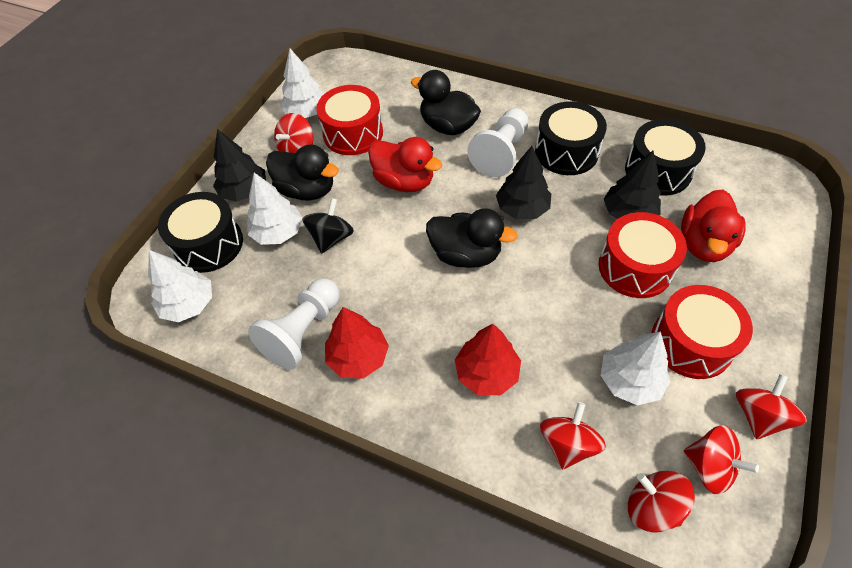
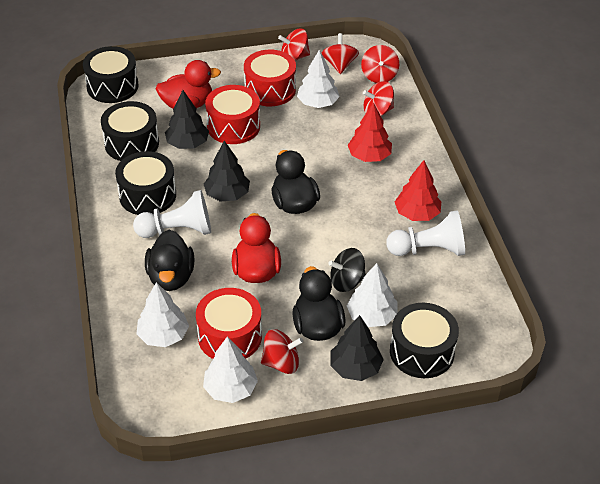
camera: 130 degrees left, 10 degrees down
(188, 304) = (474, 324): white tree -> white tree (163, 335)
(778, 194) = (112, 86): none -> black drum

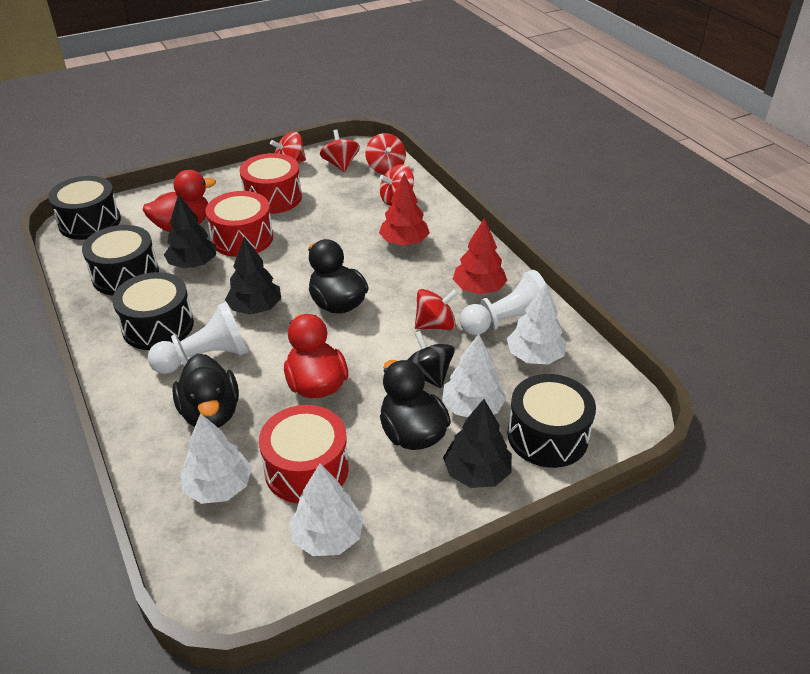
camera: 15 degrees left, 5 degrees down
(281, 363) = (383, 487): red spinning top -> red spinning top (435, 325)
(317, 103) = (329, 202): white tree -> white tree (534, 356)
(346, 281) = (428, 375): black spinning top -> black spinning top turned 90 degrees clockwise

